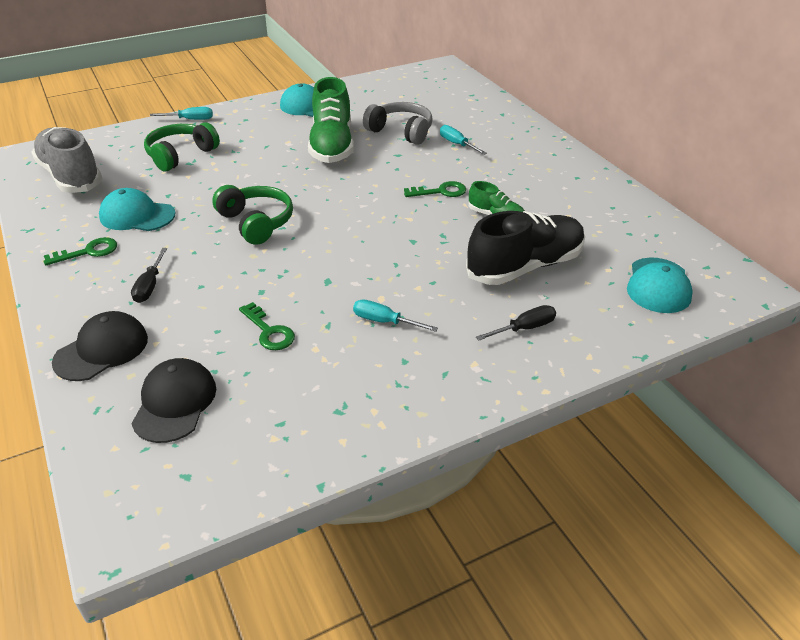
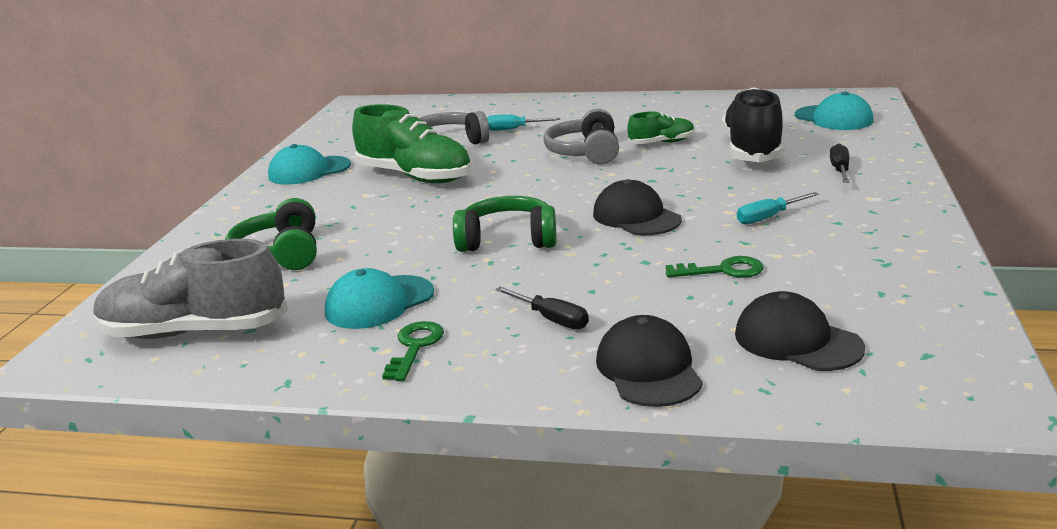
camera: 50 degrees left, 15 degrees down
(190, 119) = (203, 234): turquoise screwdriver -> none
(336, 259) = (636, 217): none -> black cap
(440, 191) = (585, 152): green key -> grey headphones

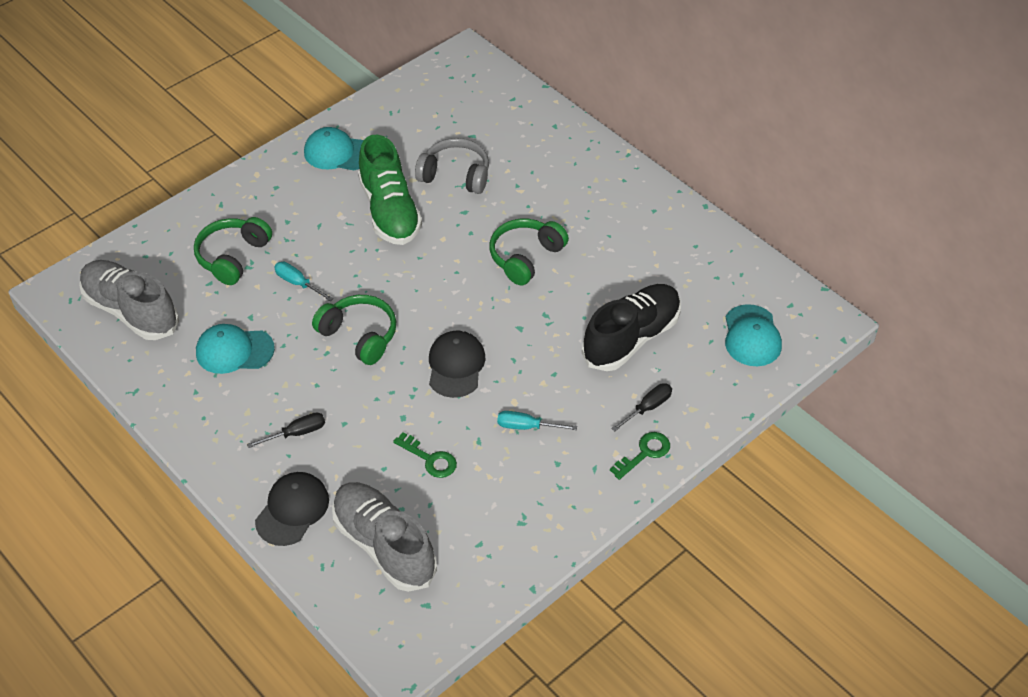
camera: 35 degrees right, 25 degrees up
(415, 347) = (212, 406): green key -> green key (644, 453)
(513, 129) = (521, 184): turquoise screwdriver -> turquoise screwdriver (298, 283)
(551, 319) = (296, 433): black screwdriver -> black screwdriver turned 105 degrees counterclockwise
(585, 152) = (525, 257): grey headphones -> green headphones
(661, 143) = (589, 281): green shoe -> none
(797, 341) = (384, 545): black cap -> grey shoe

